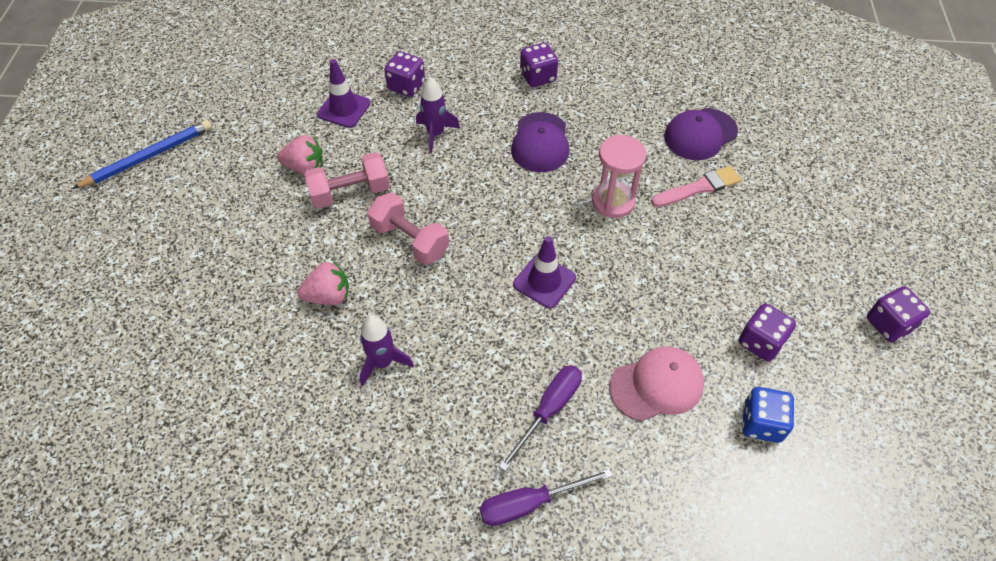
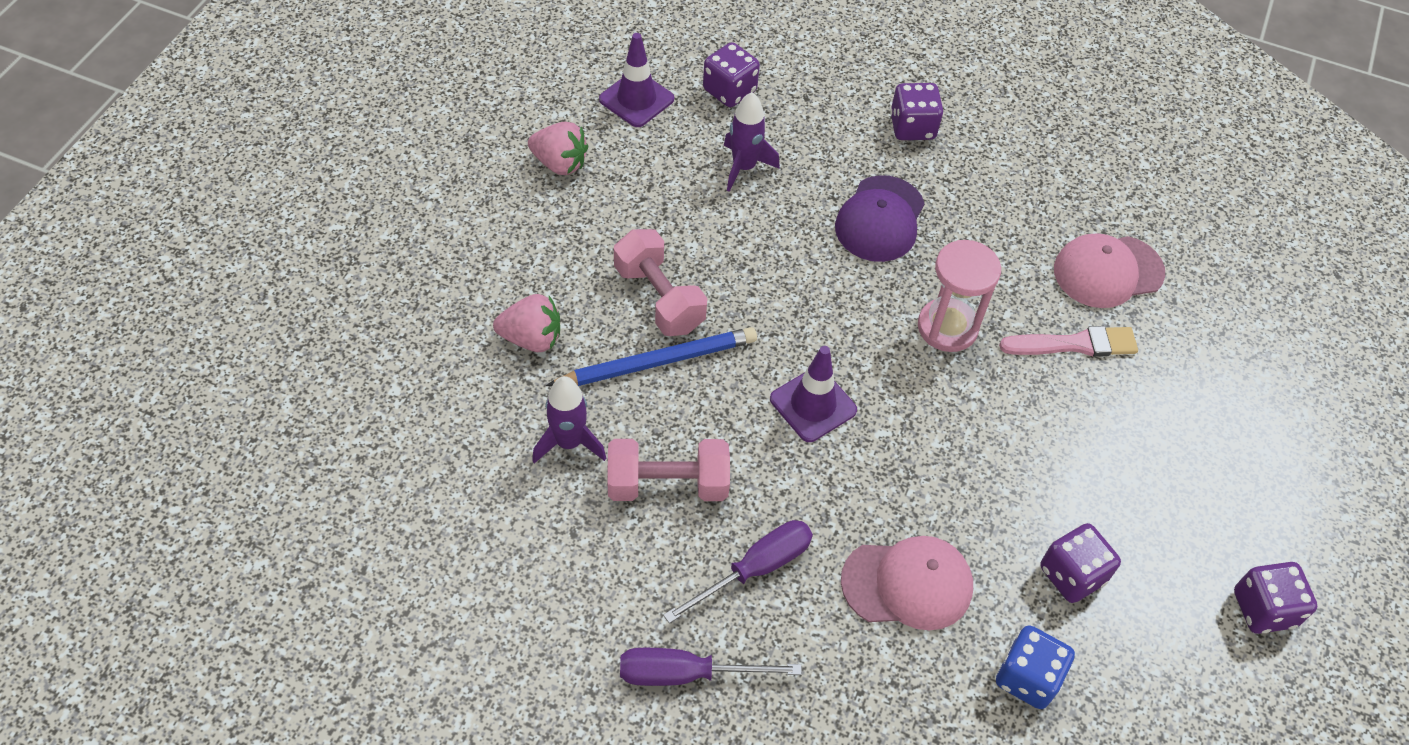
camera: 15 degrees right, 0 degrees up
(148, 157) = (371, 94): blue pencil -> blue pencil (657, 362)
(350, 193) = (605, 213): pink dumbbell -> pink dumbbell (667, 484)
(700, 134) = (1107, 271): purple cap -> pink cap

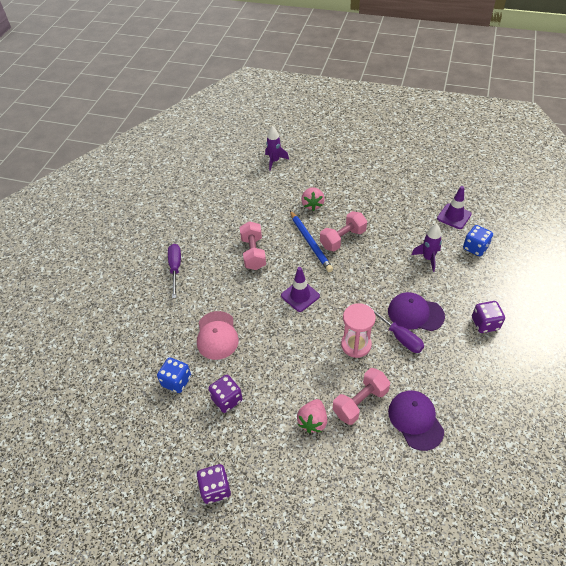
camera: 90 degrees right, 5 degrees down
(559, 163) = (405, 198): pink strawberry -> pink strawberry (313, 421)
(569, 443) = (267, 222): purple rocket -> purple rocket (274, 161)
(729, 91) = (475, 248): purple dice -> blue dice
(755, 569) = (219, 284): purple screwdriver -> purple screwdriver (398, 336)
(1074, 344) = (360, 402): pink brush -> pink dumbbell
(1107, 271) = (415, 420): pink cap -> purple cap

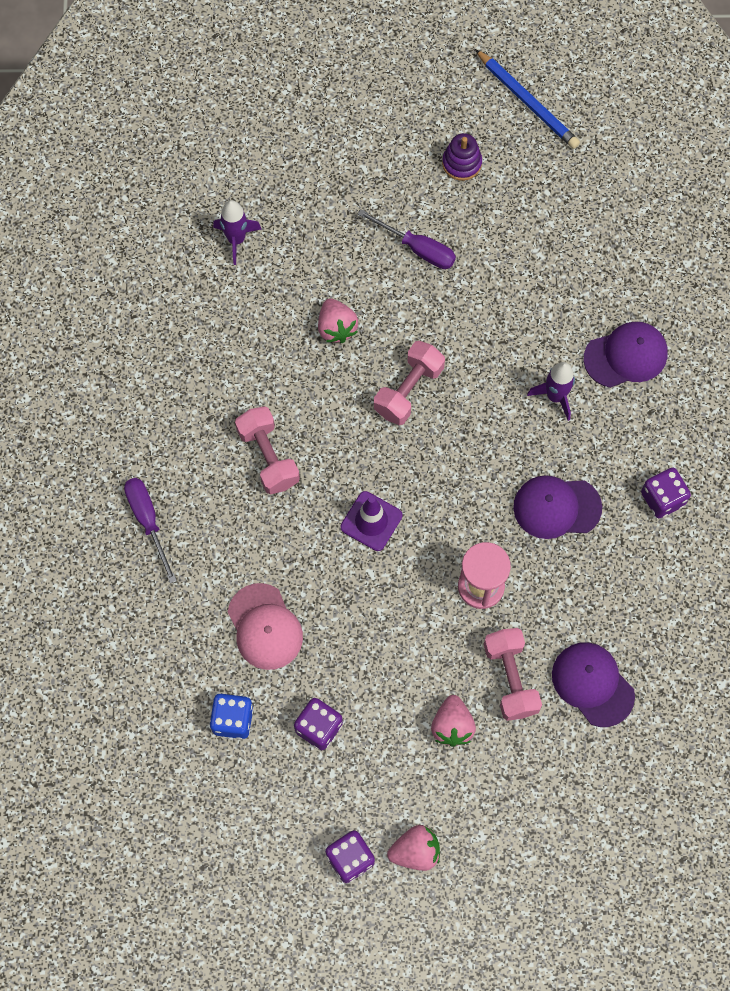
camera: 20 degrees left, 20 degrees up
(261, 497) = (415, 851): none -> pink strawberry
(310, 242) = (356, 411): blue pencil -> blue pencil (527, 102)
(360, 402) = (510, 678): pink dumbbell -> pink dumbbell turned 45 degrees counterclockwise
(398, 336) = (540, 555): purple screwdriver -> purple screwdriver (417, 248)
(401, 151) = (461, 163): none -> purple stacking toy
(454, 216) = (581, 297): purple traffic cone -> none
(475, 248) = (626, 356): blue dice -> purple cap

